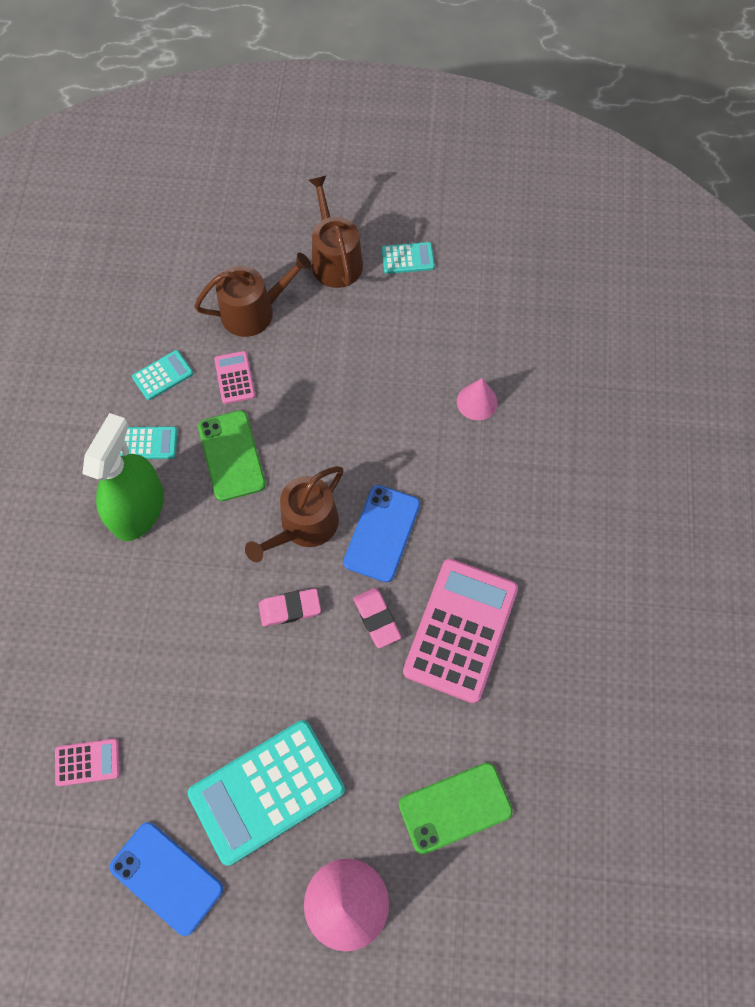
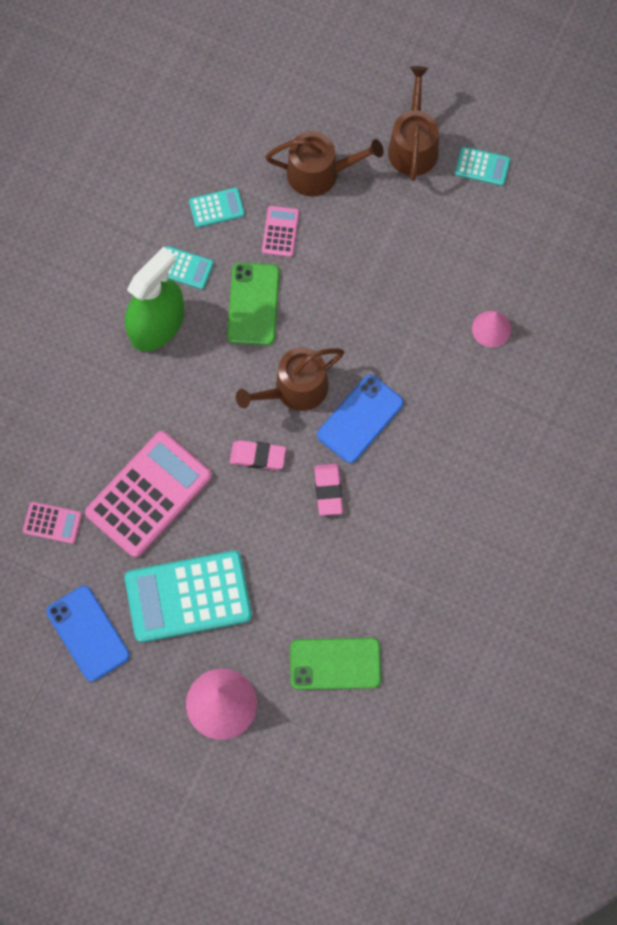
camera: 20 degrees right, 5 degrees up
(461, 630) = (396, 525): pink calculator -> pink calculator (149, 494)

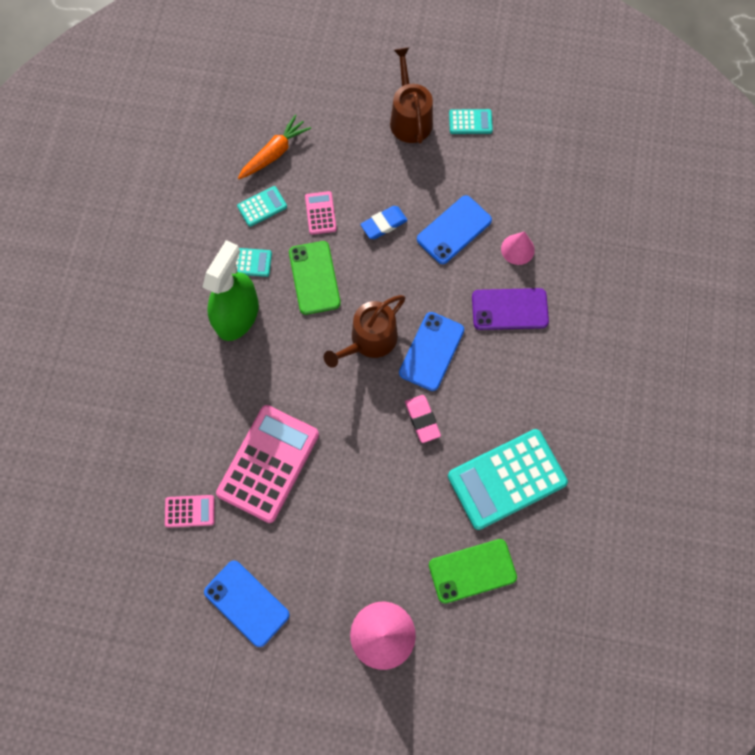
camera: 15 degrees left, 0 degrees up
(188, 597) = (327, 545): turquoise calculator -> turquoise calculator (506, 479)
(247, 148) = (274, 153): none -> orange carrot
(258, 456) = (354, 405): pink eraser -> none
(320, 173) = (340, 158): brown watering can -> none
(348, 262) = (384, 224): none -> blue eraser
(426, 288) = (454, 230): none -> blue phone
(461, 394) = (509, 309): none -> purple phone

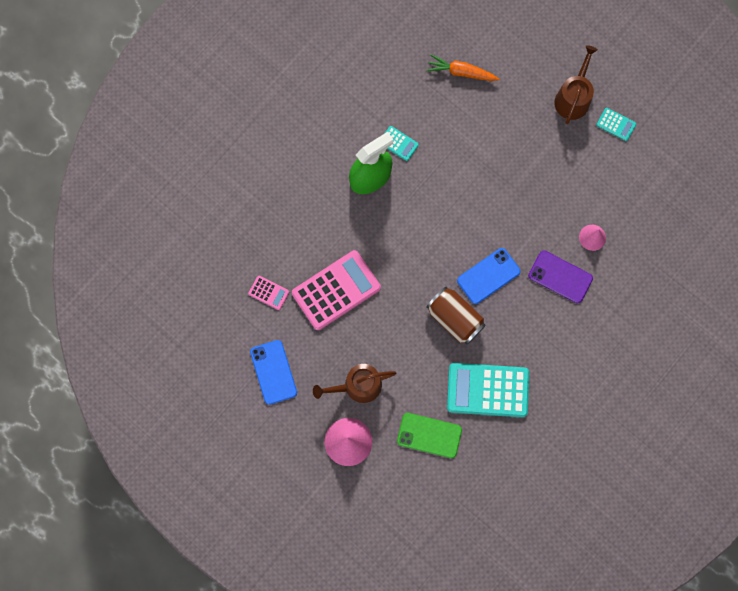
camera: 30 degrees right, 5 degrees up
(262, 206) = (430, 108): turquoise calculator -> none
(274, 153) = (461, 72): orange carrot -> orange carrot turned 150 degrees counterclockwise
(314, 278) = (438, 179): green phone -> none
(320, 213) = (468, 135): pink calculator -> none
(369, 340) = (450, 245): brown watering can -> brown watering can (357, 386)
(384, 224) = (508, 167): blue eraser -> none
(422, 419) = (454, 318): pink eraser -> brown can
(454, 230) = (555, 198): blue phone -> none

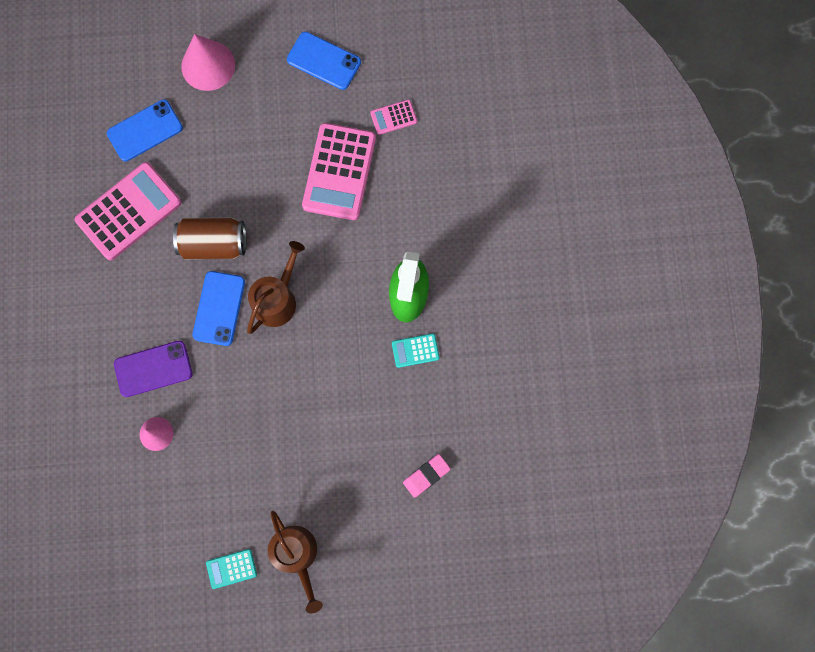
camera: 135 degrees right, 0 degrees up
(357, 386) = (243, 114): brown watering can -> brown watering can (277, 299)
(429, 435) = (145, 130): green phone -> blue phone
(461, 72) = (426, 476): orange carrot -> pink eraser
(487, 390) = (129, 211): turquoise calculator -> pink calculator

